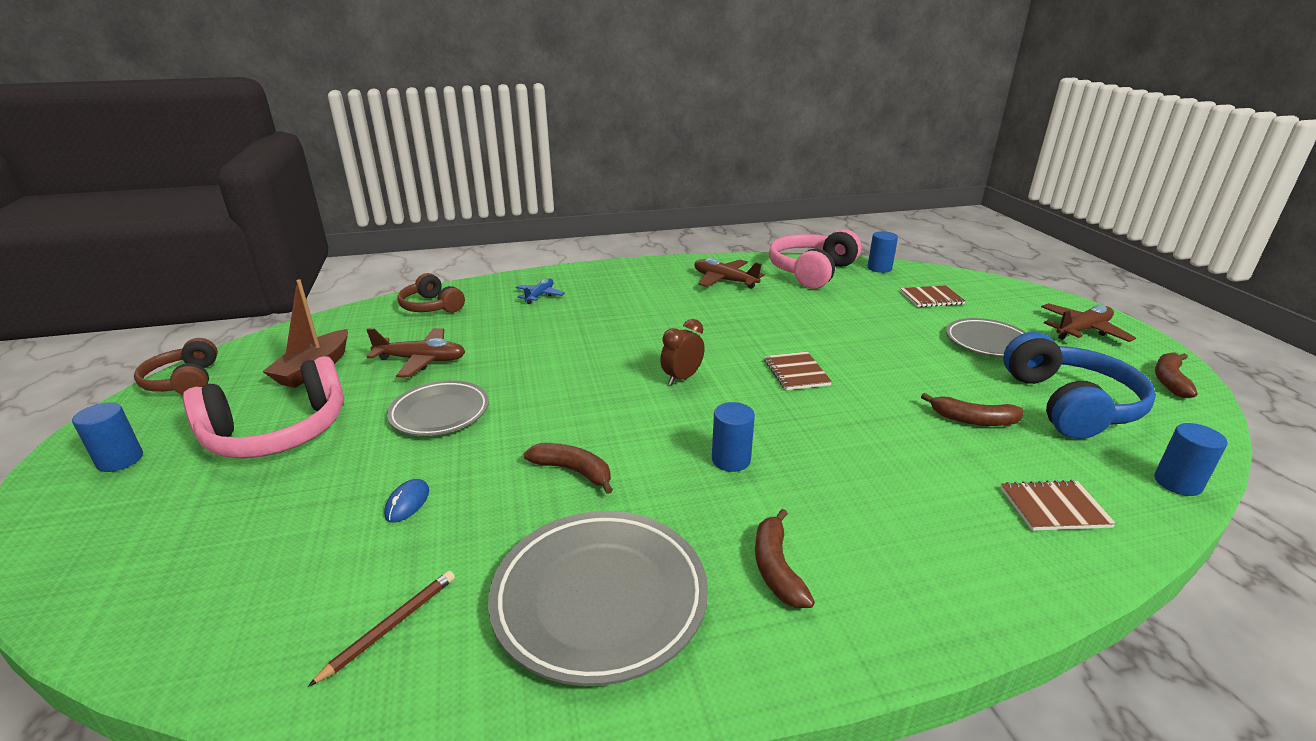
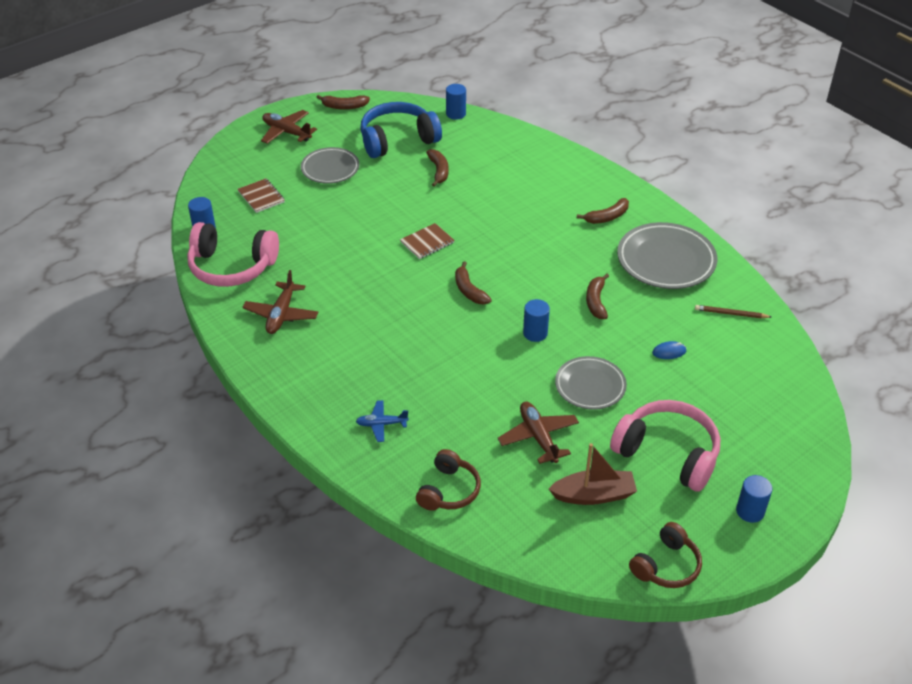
camera: 115 degrees left, 15 degrees up
(682, 378) = (469, 290): brown clock -> brown banana
(731, 460) = (541, 248): blue cylinder -> blue cylinder (535, 333)
(1054, 508) = (503, 147): brown notebook -> none

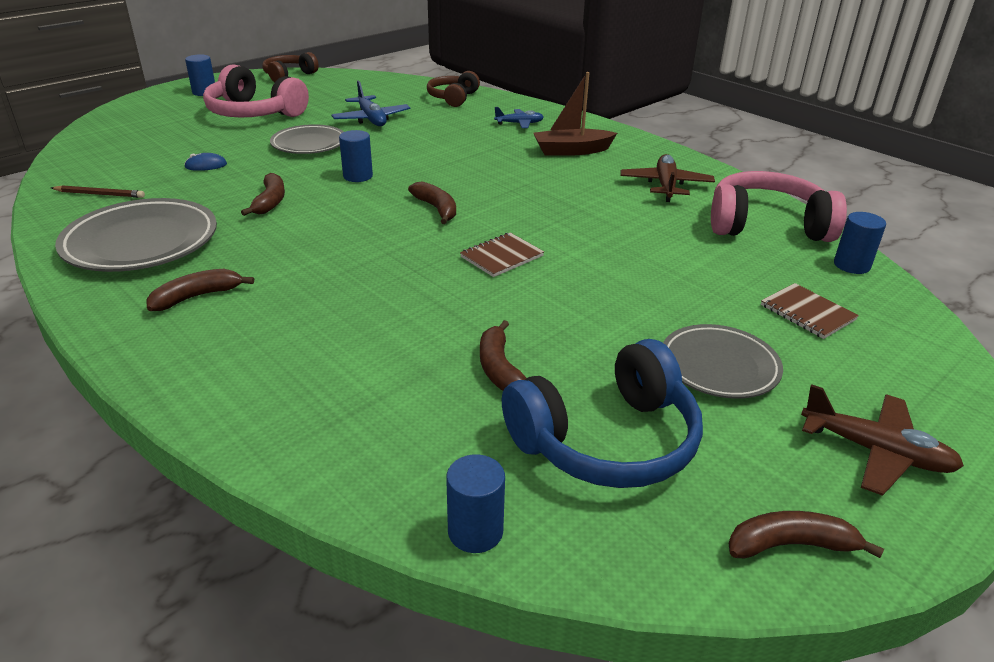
camera: 175 degrees right, 10 degrees down
(538, 437) = (371, 119): brown plane -> blue plane
(594, 495) = (331, 97): brown boat -> brown boat (571, 151)

